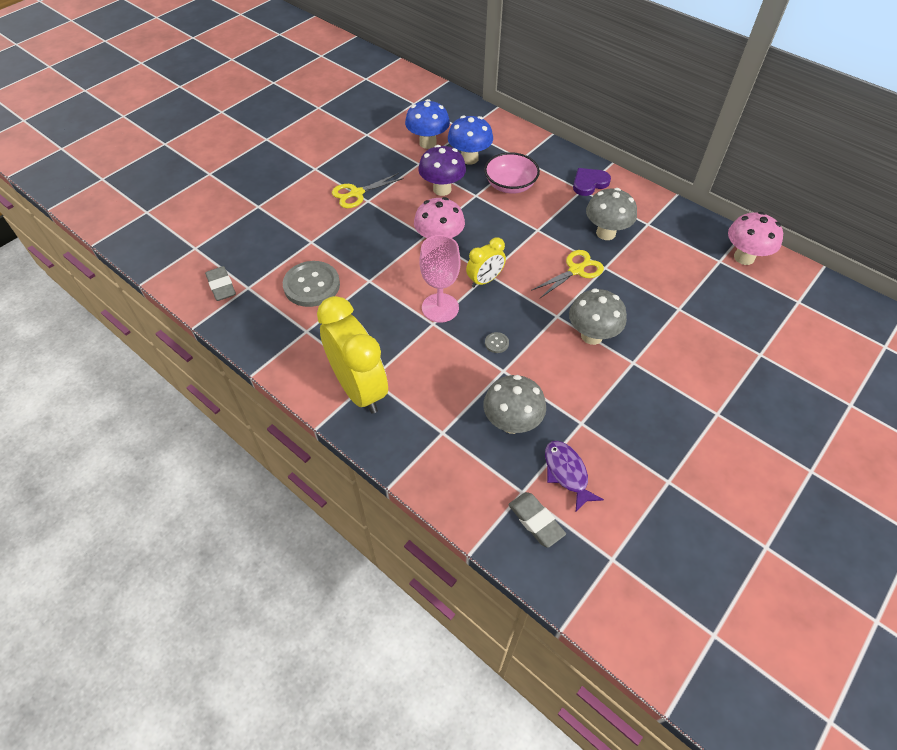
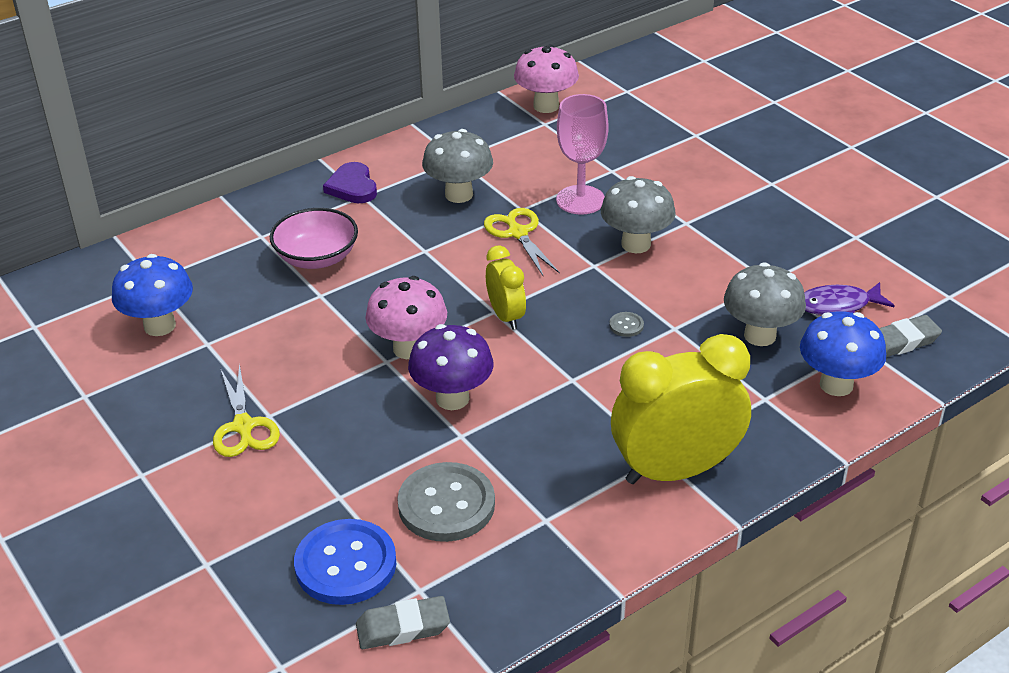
camera: 75 degrees left, 15 degrees down
(262, 255) = (345, 564): none -> blue button
(440, 308) = (544, 368): pink goblet -> pink goblet (580, 200)
(442, 189) = (287, 327): purple mushroom -> purple mushroom (452, 398)
(469, 158) = (229, 287): blue mushroom -> blue mushroom (836, 385)

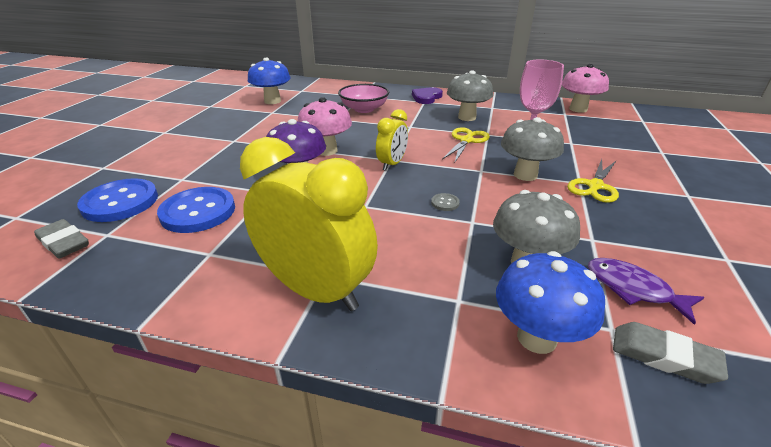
camera: 50 degrees right, 5 degrees down
(243, 426) = (219, 138): yellow scissors -> yellow scissors (595, 186)
(446, 505) = (198, 212): grey button -> blue button

